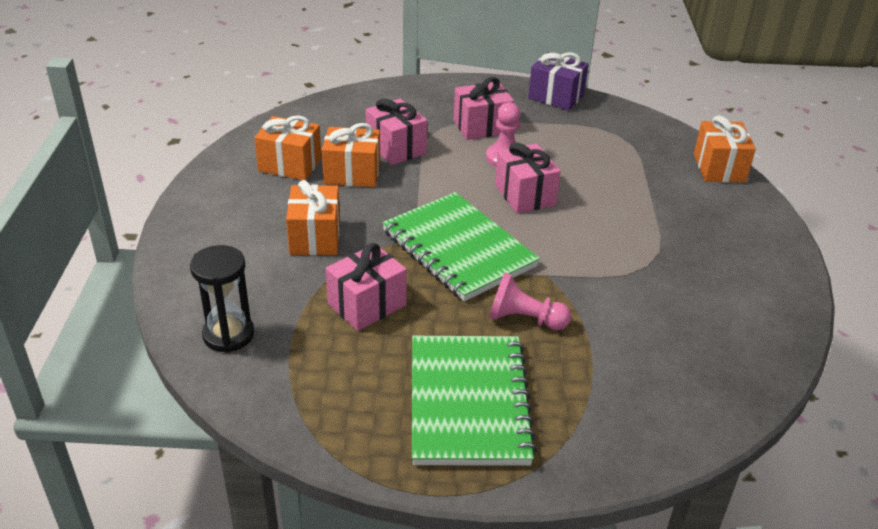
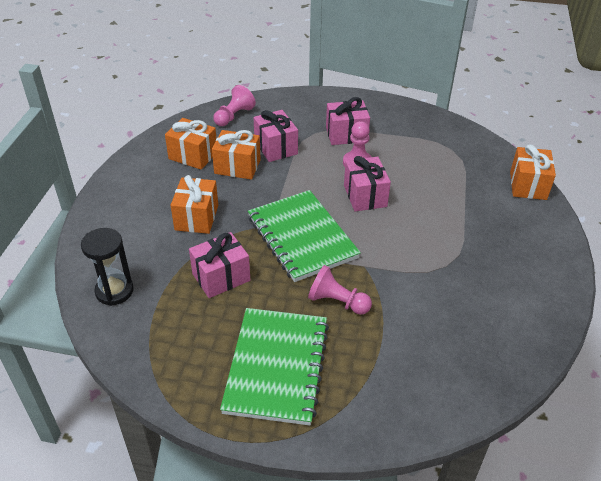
camera: 10 degrees right, 5 degrees up
(331, 115) = (234, 116): none -> pink pawn
(556, 97) = (411, 113): purple gift -> none

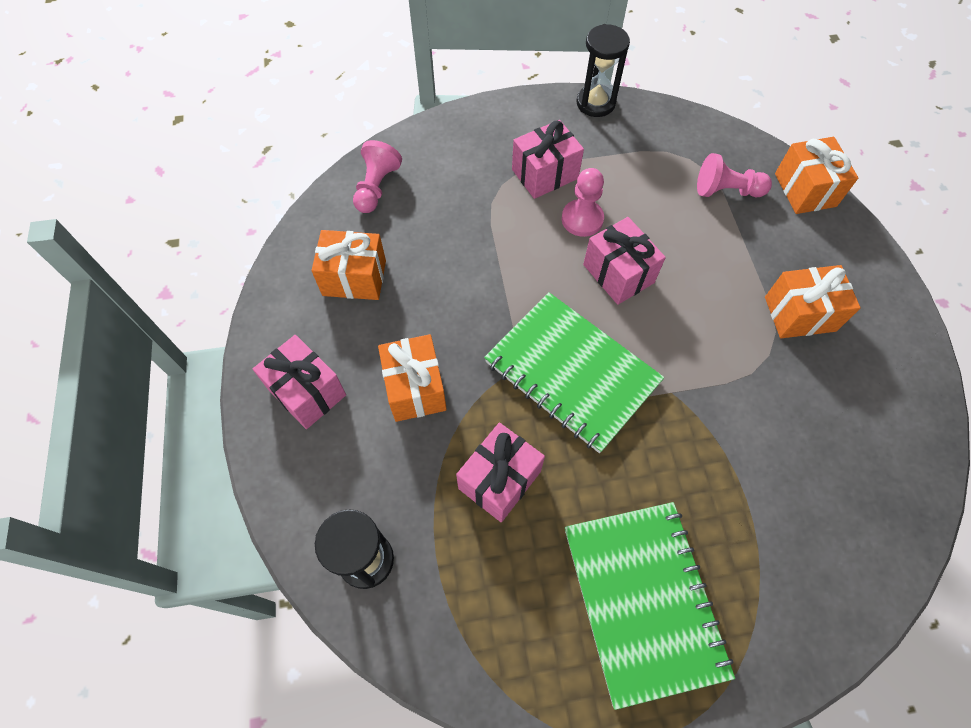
camera: 20 degrees left, 20 degrees up
(237, 167) = (426, 278): orange gift -> orange gift (800, 314)
(275, 147) = (462, 227): pink gift -> pink gift (307, 392)
(337, 302) = (667, 464): pink pawn -> pink pawn (726, 191)
(403, 107) = (595, 103): none -> black hourglass

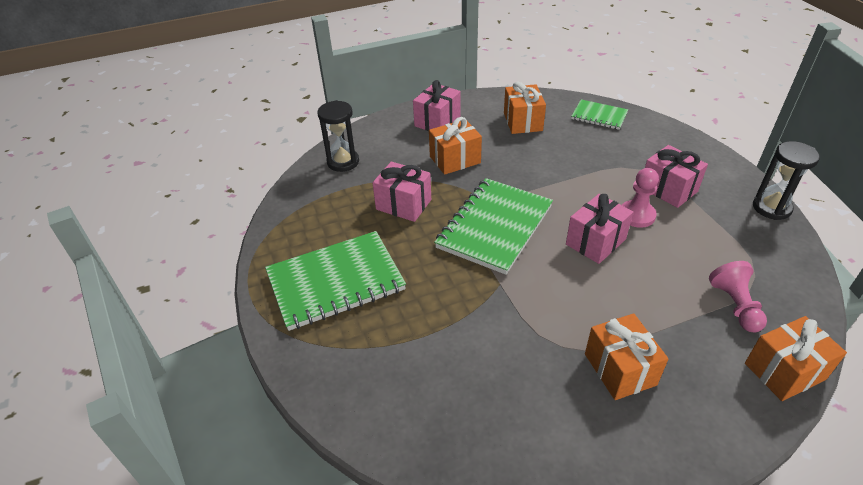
camera: 80 degrees right, 20 degrees down
(376, 187) = (599, 116): pink pawn -> green notebook

